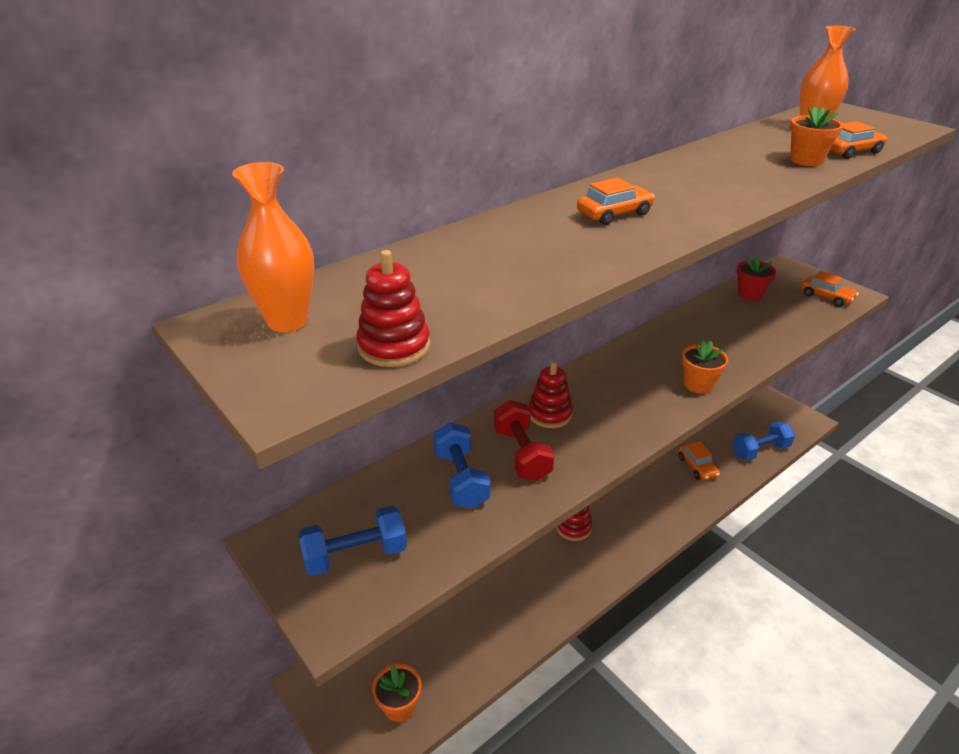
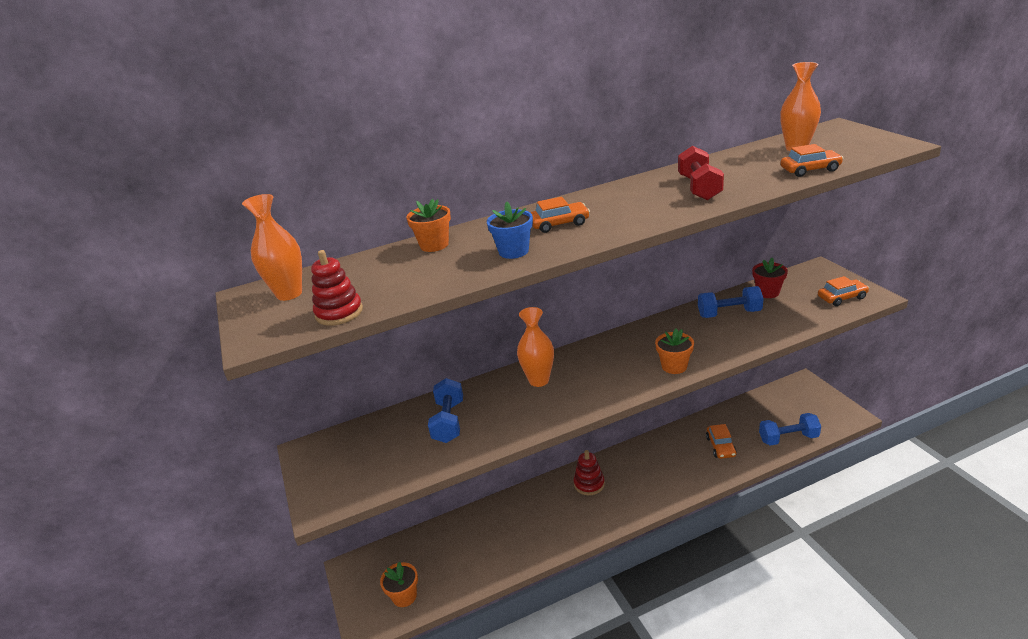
camera: 20 degrees right, 5 degrees down
(355, 555) = (353, 465): blue dumbbell -> blue dumbbell (729, 313)
(522, 454) = (502, 408): red dumbbell -> red dumbbell (699, 188)
(550, 414) = (539, 380): red stacking toy -> orange vase
(584, 250) = (513, 251): none -> blue flower pot
(806, 160) = (760, 178): orange flower pot -> orange flower pot (434, 245)
(826, 297) = (842, 297): orange car -> orange car turned 75 degrees counterclockwise

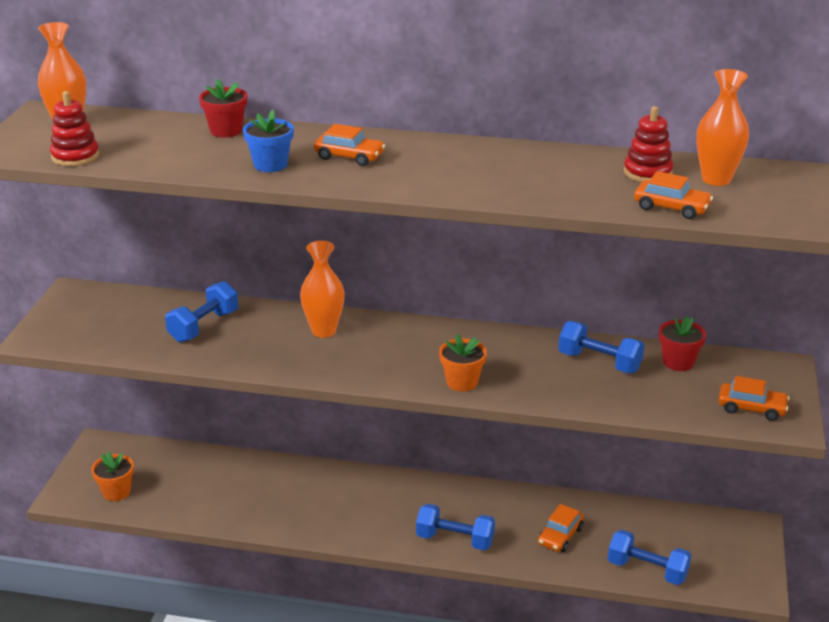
camera: 30 degrees right, 0 degrees up
(434, 245) = (226, 131): orange flower pot -> red flower pot
(589, 484) = (380, 494): red stacking toy -> red stacking toy (647, 173)
(668, 486) = (455, 540): none -> blue dumbbell
(699, 188) = (531, 178): red dumbbell -> none

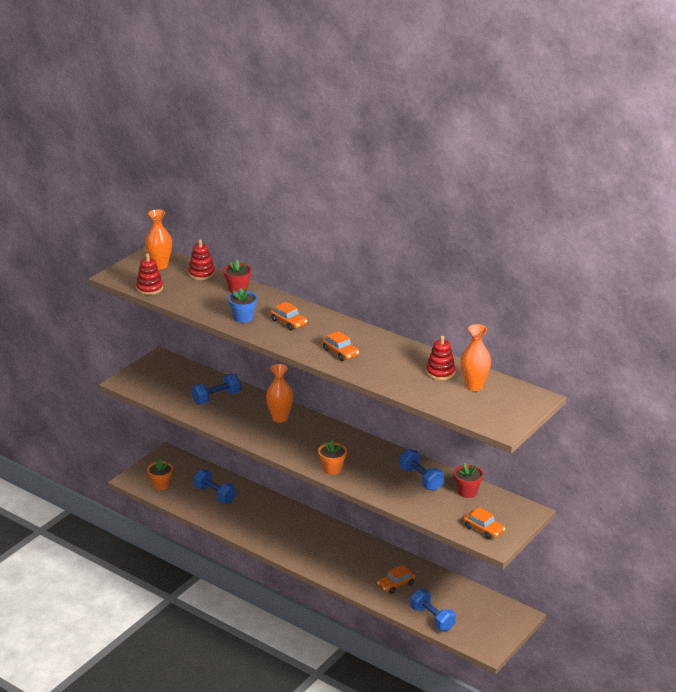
camera: 25 degrees right, 0 degrees up
(148, 122) = (201, 274): none -> red stacking toy
(455, 540) = (332, 568): blue dumbbell -> blue dumbbell (215, 494)
(671, 208) = (429, 397): orange car -> orange car (340, 352)

